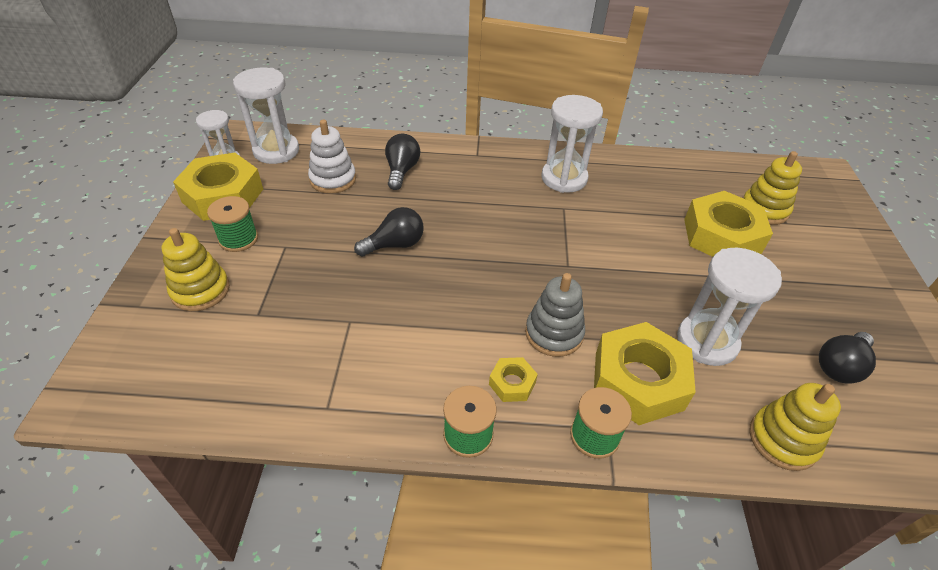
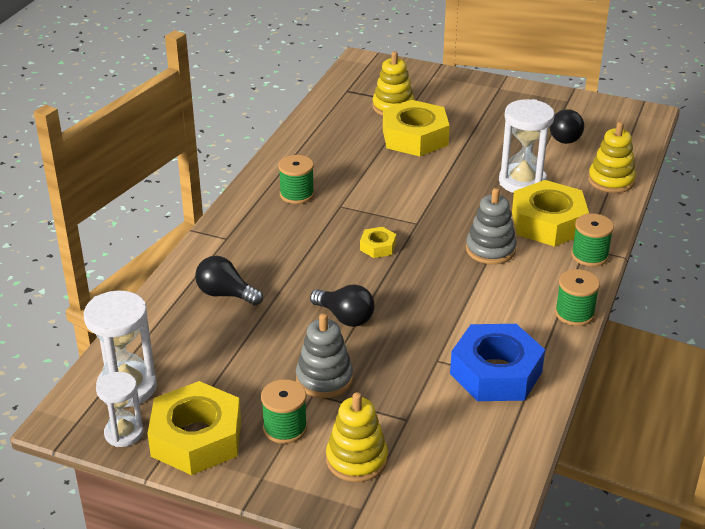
camera: 70 degrees left, 10 degrees down
(305, 249) = (324, 379): none -> grey stacking toy
(333, 179) = (213, 347): white stacking toy -> none
(340, 373) = (496, 372): none -> blue nut
(395, 245) = (345, 317): black light bulb -> black light bulb turned 135 degrees clockwise
(512, 383) = (533, 282): yellow nut -> yellow nut (378, 247)
(564, 178) = (297, 194): white hourglass -> green spool

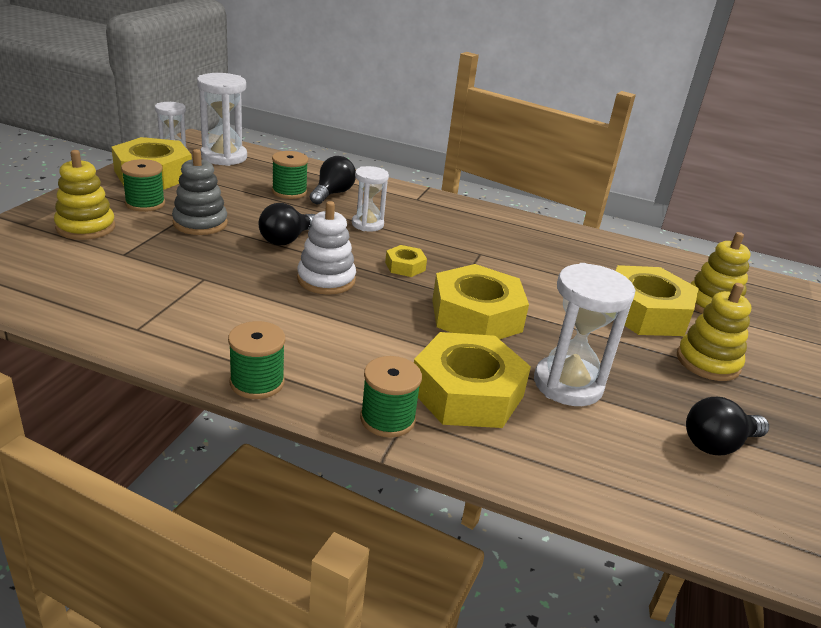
camera: 85 degrees right, 5 degrees down
(297, 194) = (496, 233): green spool -> green spool (289, 192)
(297, 269) = (367, 224): none -> white hourglass
(416, 289) = (326, 280): none -> white stacking toy
(447, 213) = (476, 315): none -> yellow nut
(490, 249) = (401, 336): grey stacking toy -> none
(496, 372) = (167, 309): blue nut -> none
(611, 180) = (602, 481): yellow stacking toy -> yellow stacking toy (707, 362)

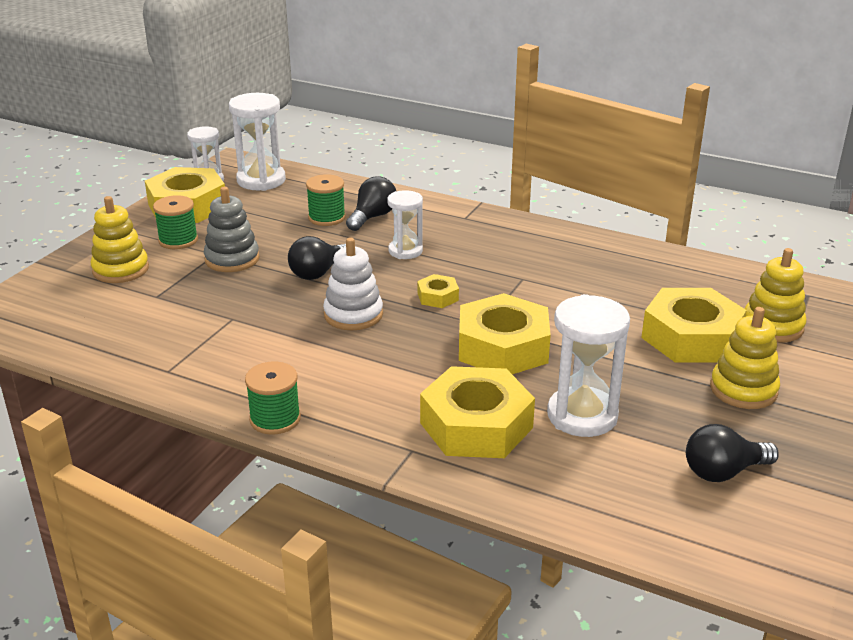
camera: 10 degrees right, 0 degrees up
(387, 419) = (393, 451): green spool -> none

